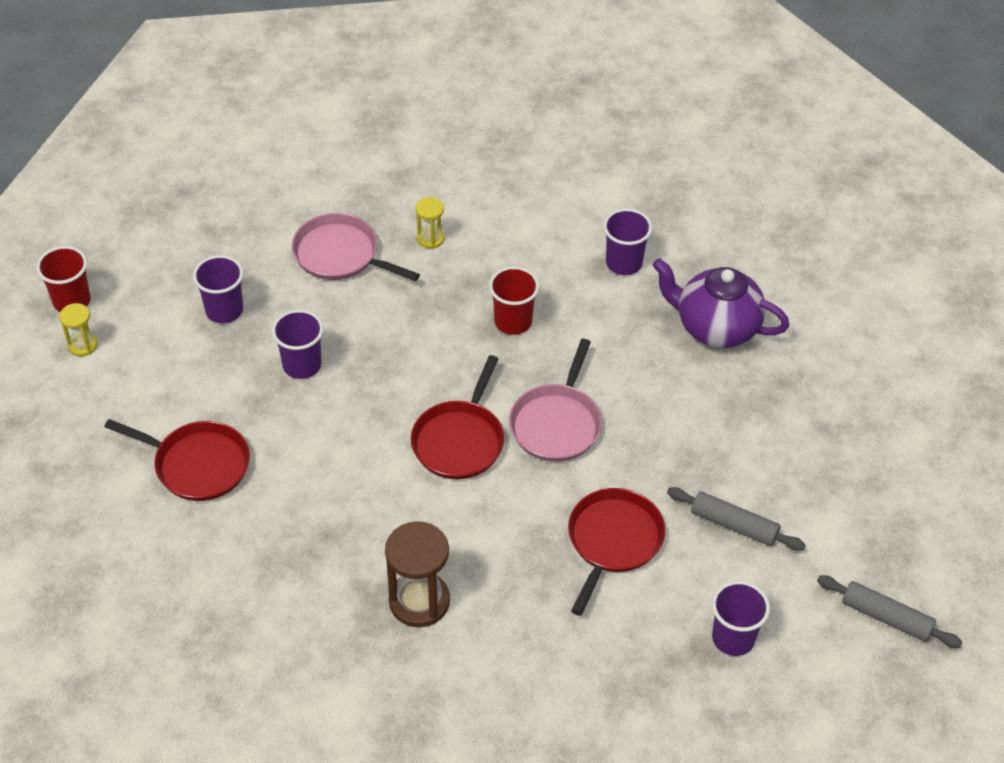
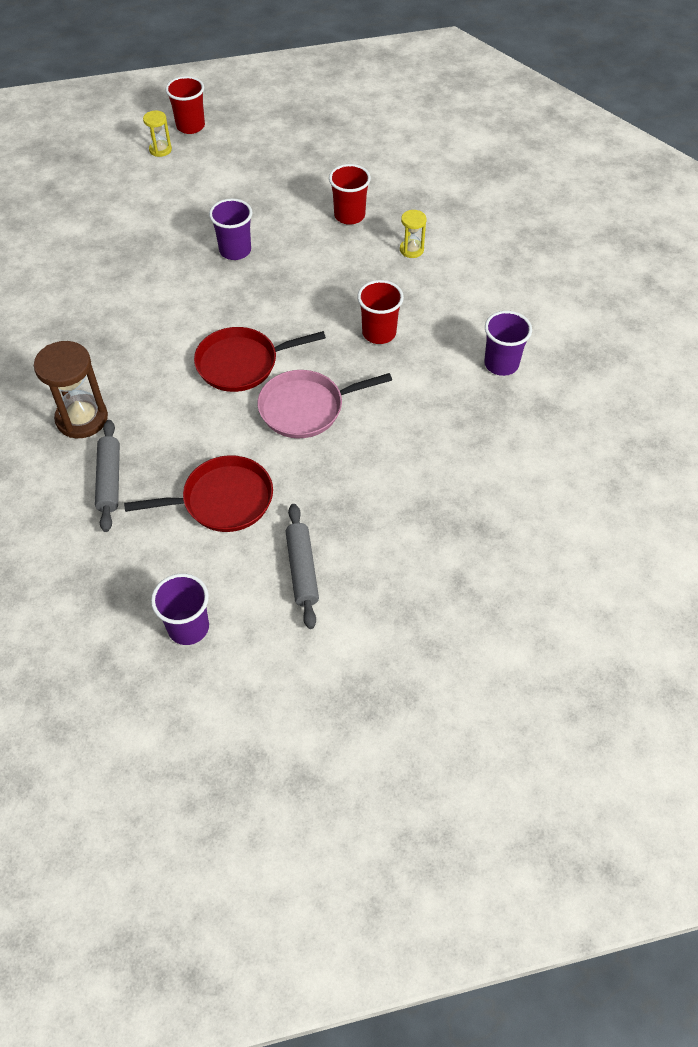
camera: 55 degrees right, 5 degrees up
(198, 465) = (109, 250): red pan -> none
(224, 310) = (247, 191): purple cup -> none
(340, 255) = (349, 215): pink pan -> red cup
(715, 327) = (494, 453): purple teapot -> none
(886, 617) = (293, 730): grey rolling pin -> grey rolling pin (109, 480)

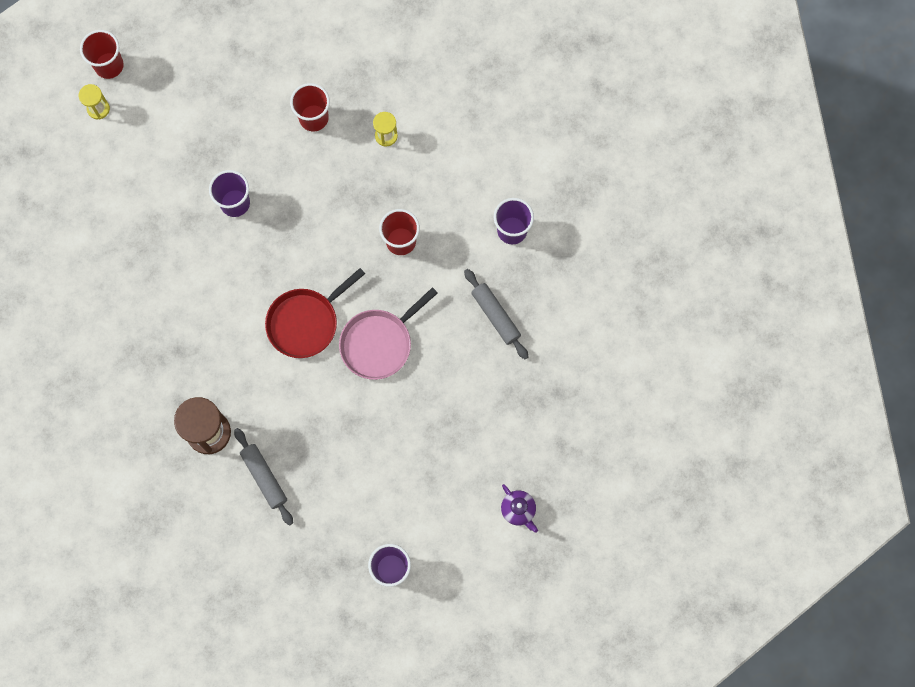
camera: 25 degrees left, 20 degrees up
(223, 500) = (359, 455): red pan -> none
(302, 570) = (447, 487): grey rolling pin -> grey rolling pin (495, 316)
(373, 628) = (518, 510): none -> purple teapot

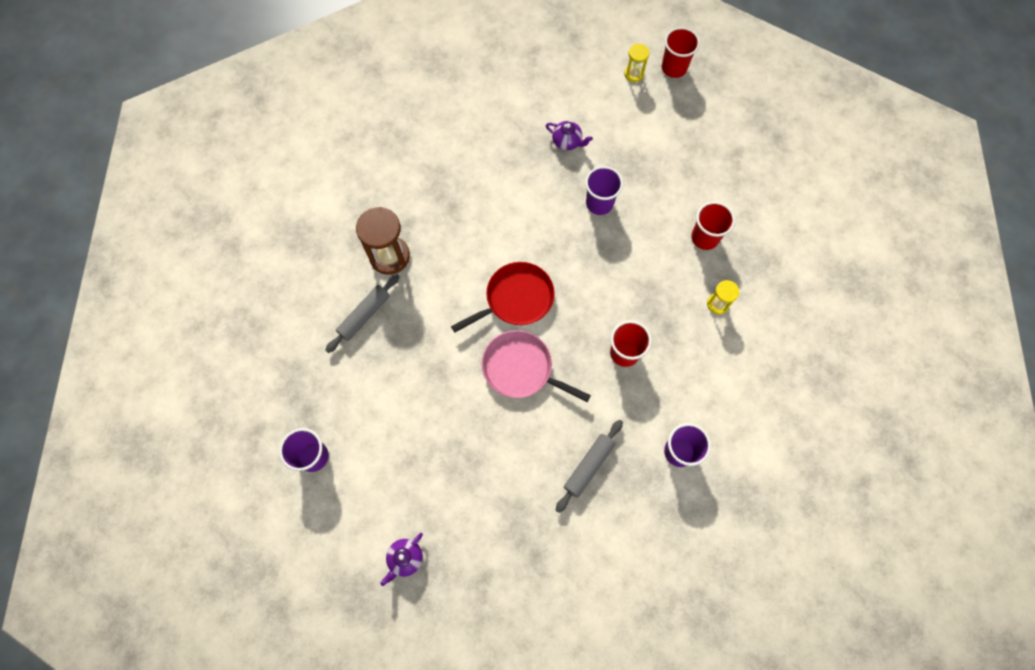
camera: 70 degrees right, 5 degrees down
(151, 208) = (567, 142): none -> purple teapot
(305, 322) = (516, 299): red pan -> red pan turned 120 degrees clockwise

